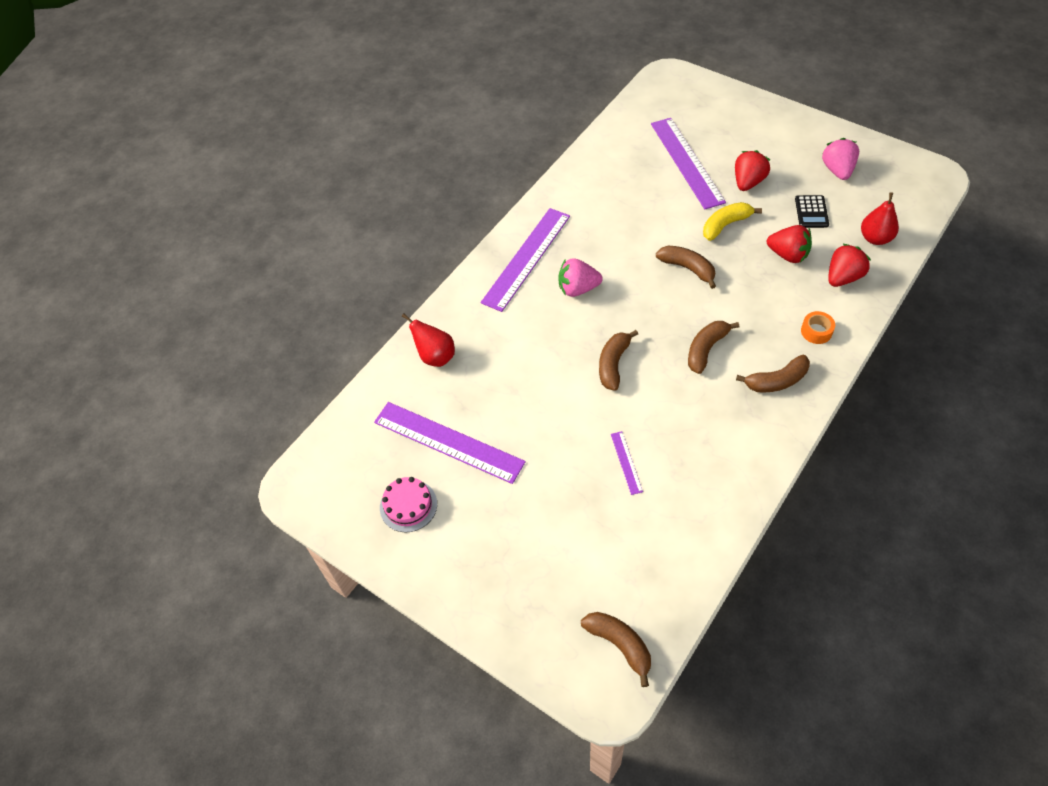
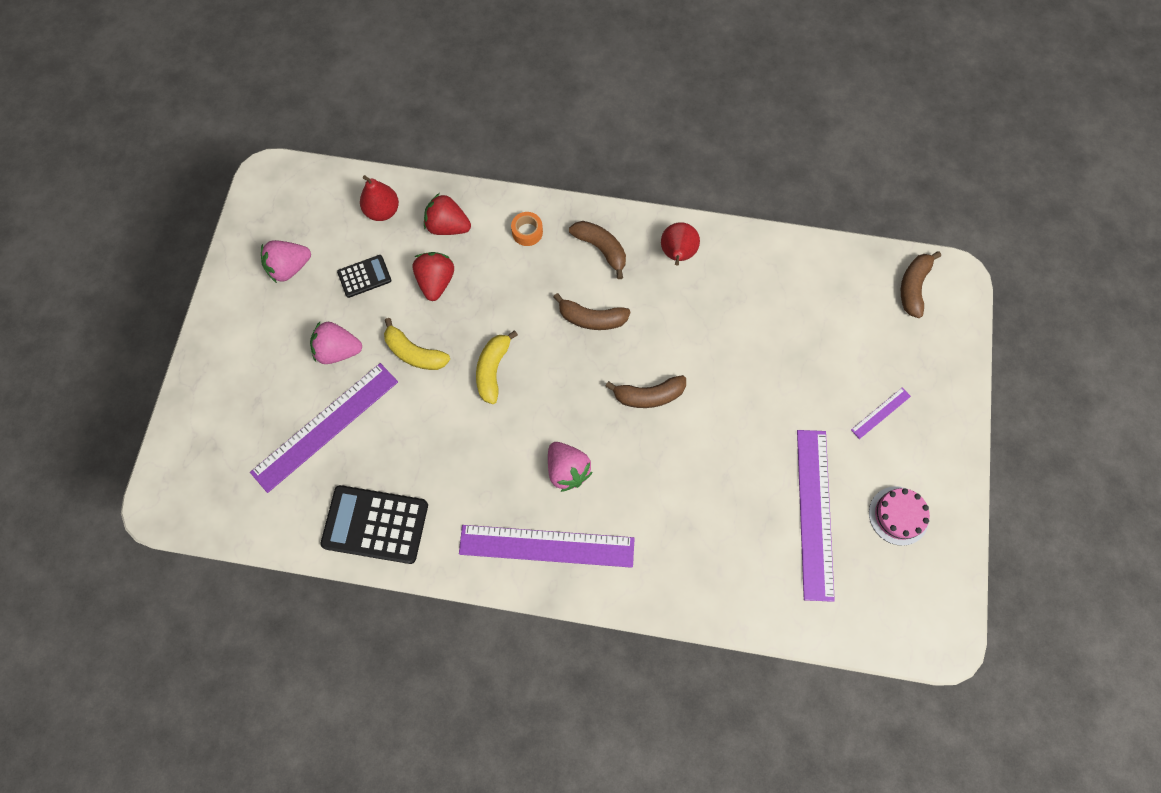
camera: 120 degrees left, 15 degrees up
(435, 356) = (724, 580): red pear -> red pear (677, 254)
(597, 171) = (375, 524): none -> black calculator
(626, 462) = (751, 343): purple ruler -> purple ruler (880, 413)
(687, 268) = (493, 370): brown banana -> yellow banana
(748, 182) = (338, 350): red strawberry -> pink strawberry

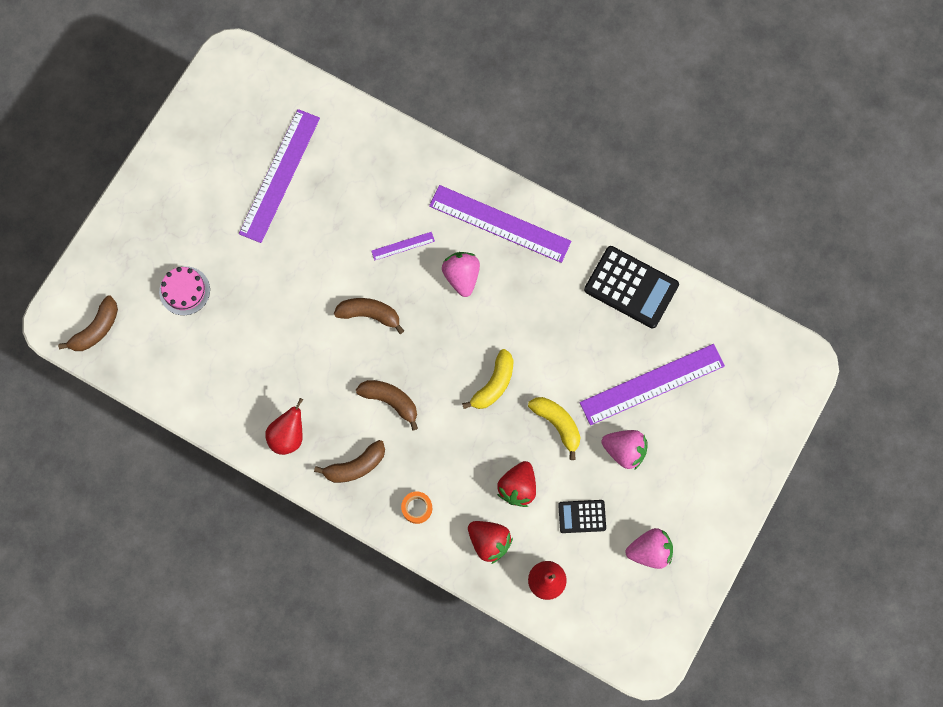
camera: 160 degrees left, 5 degrees up
(601, 249) = (355, 466): brown banana -> brown banana turned 90 degrees counterclockwise
(880, 413) = (185, 232): purple ruler -> purple ruler (403, 246)
(898, 515) = (216, 151): pink cake -> pink cake (184, 290)

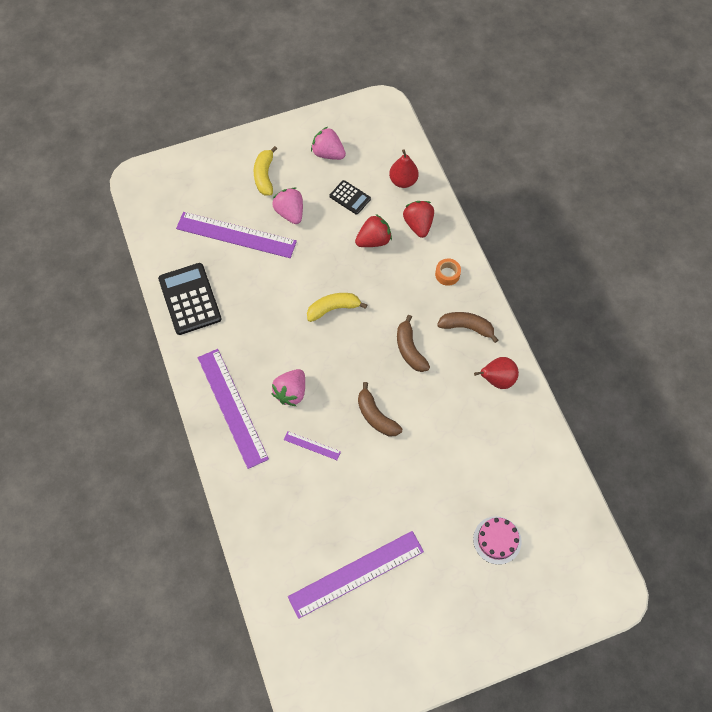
camera: 140 degrees left, 10 degrees down
(96, 329) = (586, 563): brown banana -> none
(557, 424) = (316, 256): yellow banana -> yellow banana (264, 176)

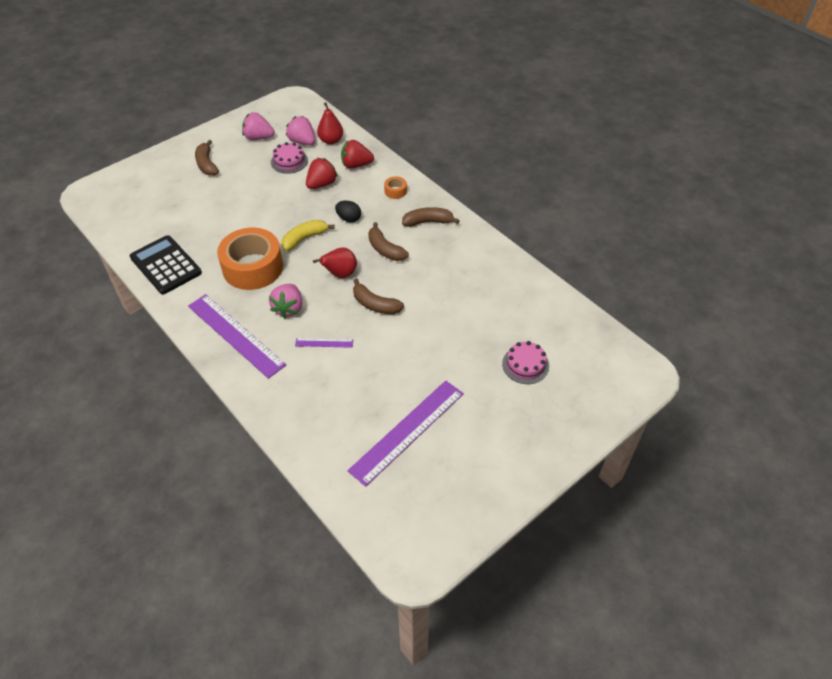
camera: 20 degrees left, 15 degrees down
(236, 235) = (194, 210): purple ruler -> none
(264, 176) = (207, 164): yellow banana -> brown banana
(272, 329) = (253, 267): none -> orange tape
(290, 212) = (239, 183): pink strawberry -> pink strawberry (302, 141)
(350, 197) = (289, 161): black calculator -> pink cake
(386, 296) = (349, 218): none -> black egg
(418, 224) = (356, 165): red strawberry -> red strawberry turned 60 degrees counterclockwise
(497, 379) = (470, 250): red pear -> red pear (340, 274)

